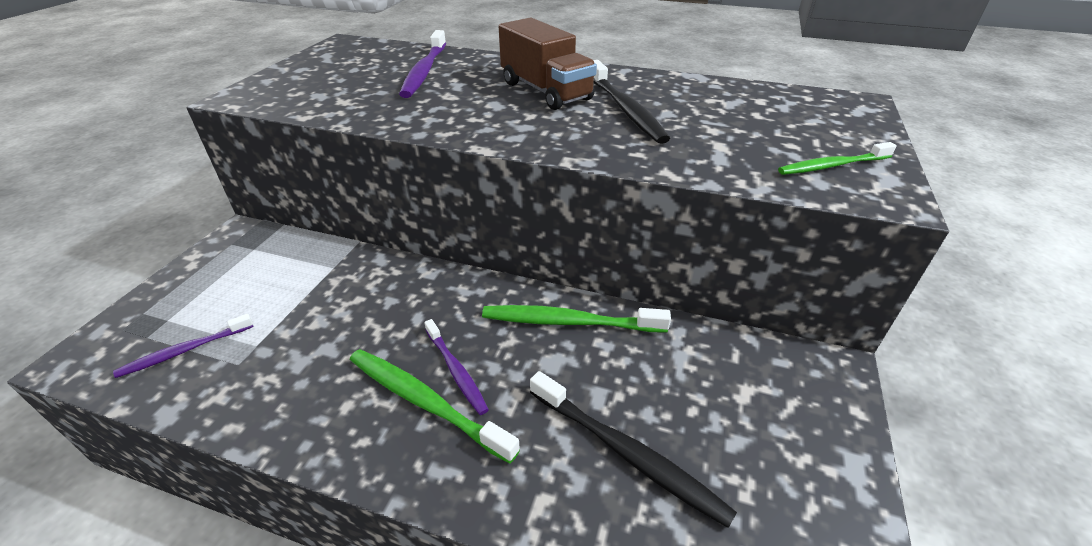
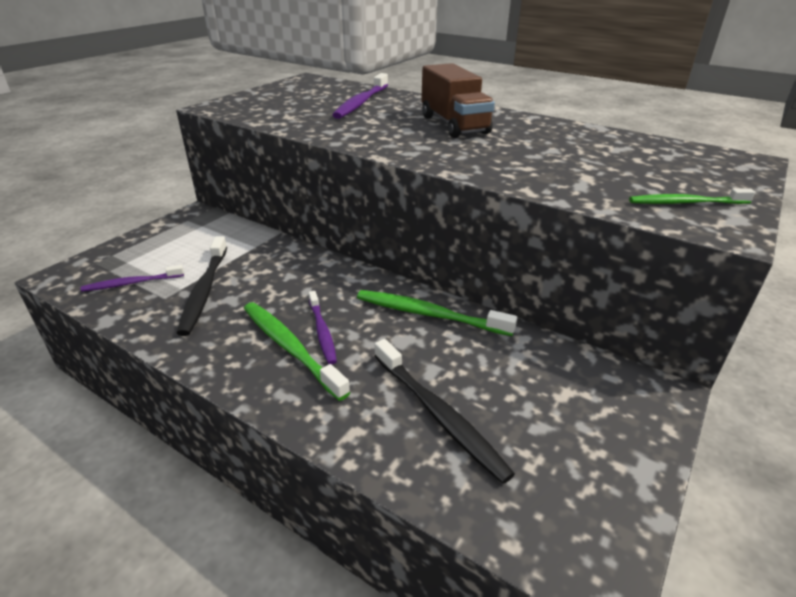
camera: 15 degrees right, 5 degrees down
(625, 109) = (516, 143): black toothbrush -> black toothbrush (204, 291)

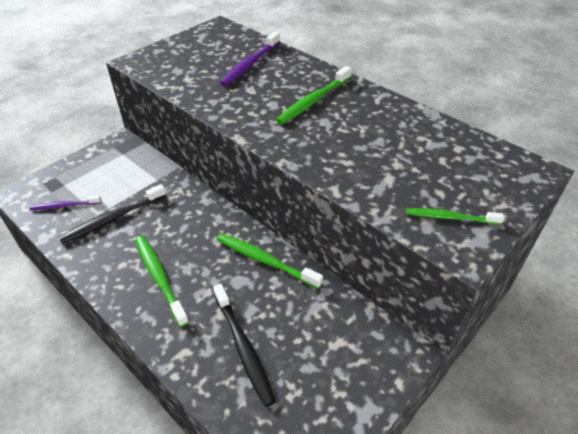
camera: 10 degrees right, 10 degrees up
(204, 291) = (112, 219): black toothbrush -> black toothbrush turned 45 degrees clockwise
(322, 332) = (185, 266): purple toothbrush -> none
(454, 125) = (313, 101): brown truck -> green toothbrush

